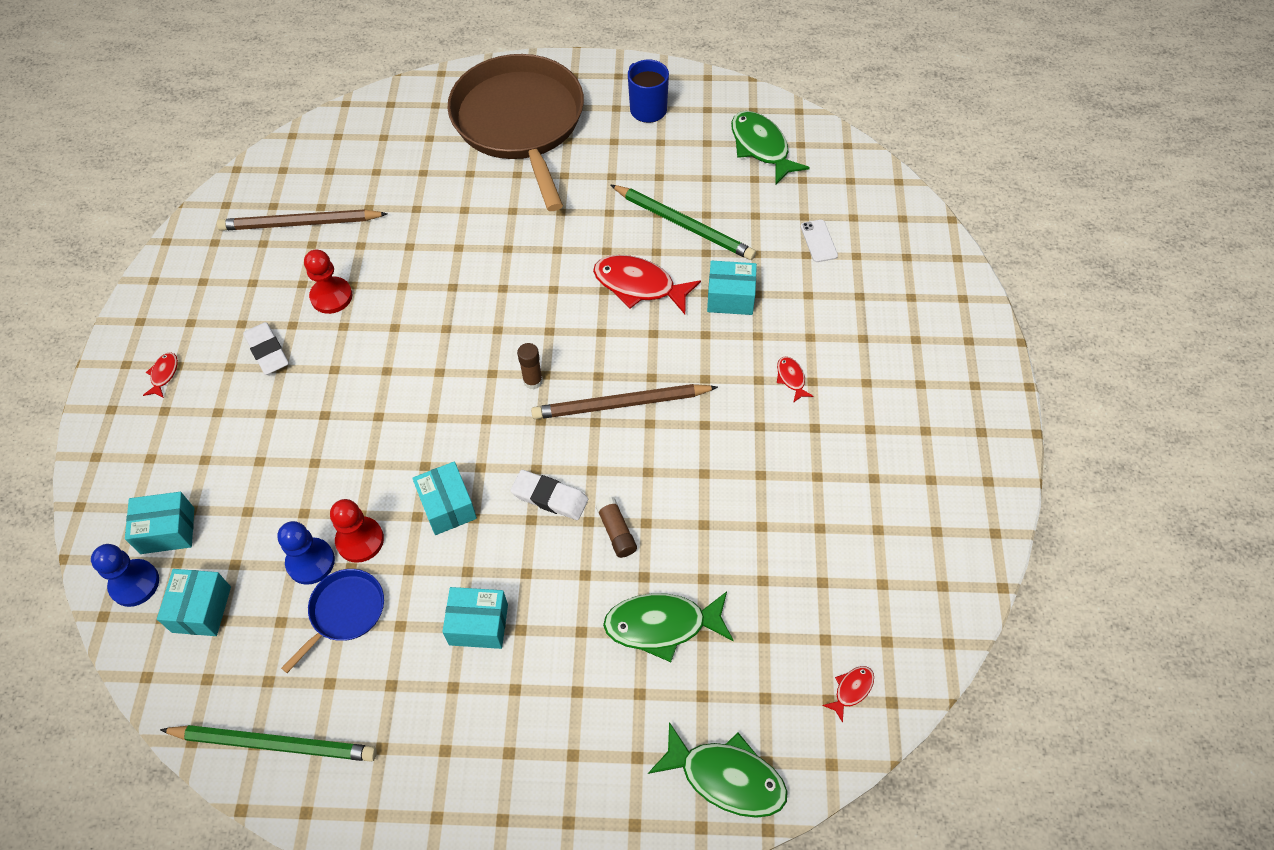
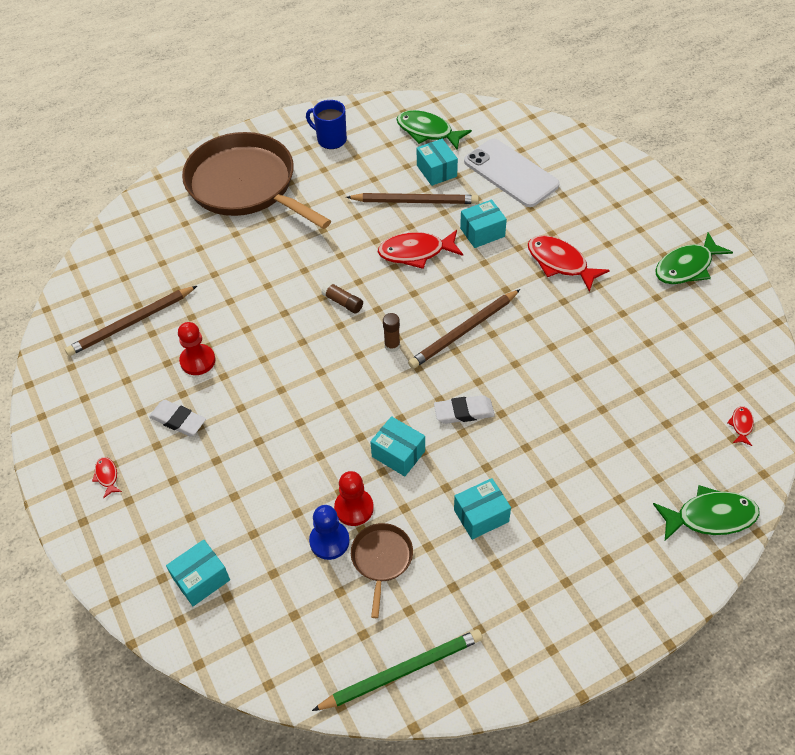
camera: 30 degrees left, 5 degrees down
(134, 584) = (206, 628): blue pawn -> none
(201, 609) = (273, 616): turquoise box -> turquoise box (436, 171)
(345, 612) = (381, 559): blue pan -> brown pan
(616, 532) = (525, 410): brown glue stick -> brown glue stick (343, 302)
(662, 625) = (599, 451): green fish -> green fish (686, 267)
(684, 224) = (415, 201): green pencil -> brown pencil
(791, 378) = (560, 263): red fish -> red fish, size x2.11
(819, 241) = (511, 173): white phone -> white phone, size x2.47

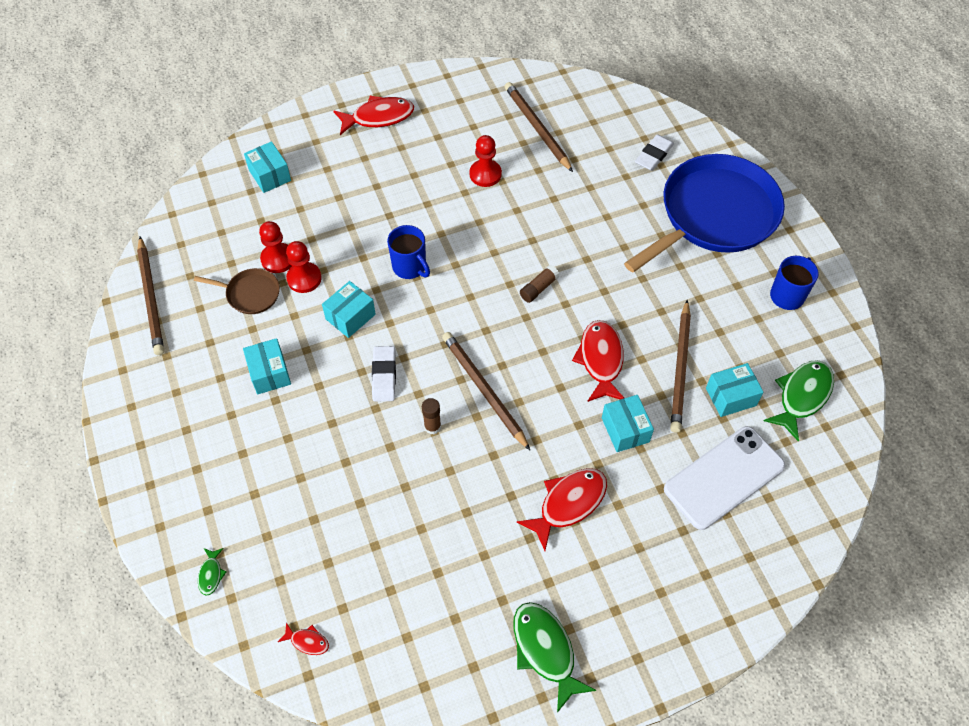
camera: 95 degrees right, 5 degrees up
(107, 476) = (378, 117): red fish -> red fish, size x2.11
(178, 420) = (423, 161): white eraser -> white eraser (653, 155)
(246, 185) = (714, 215): brown pan -> blue pan
(328, 410) = (410, 267): none -> blue mug
(329, 541) = (278, 259): blue pawn -> red pawn
(392, 345) = (476, 325): brown glue stick -> brown glue stick (432, 427)
(402, 671) = (151, 298): green pencil -> brown pencil
(710, 517) = (211, 574): green fish -> green fish, size x0.47

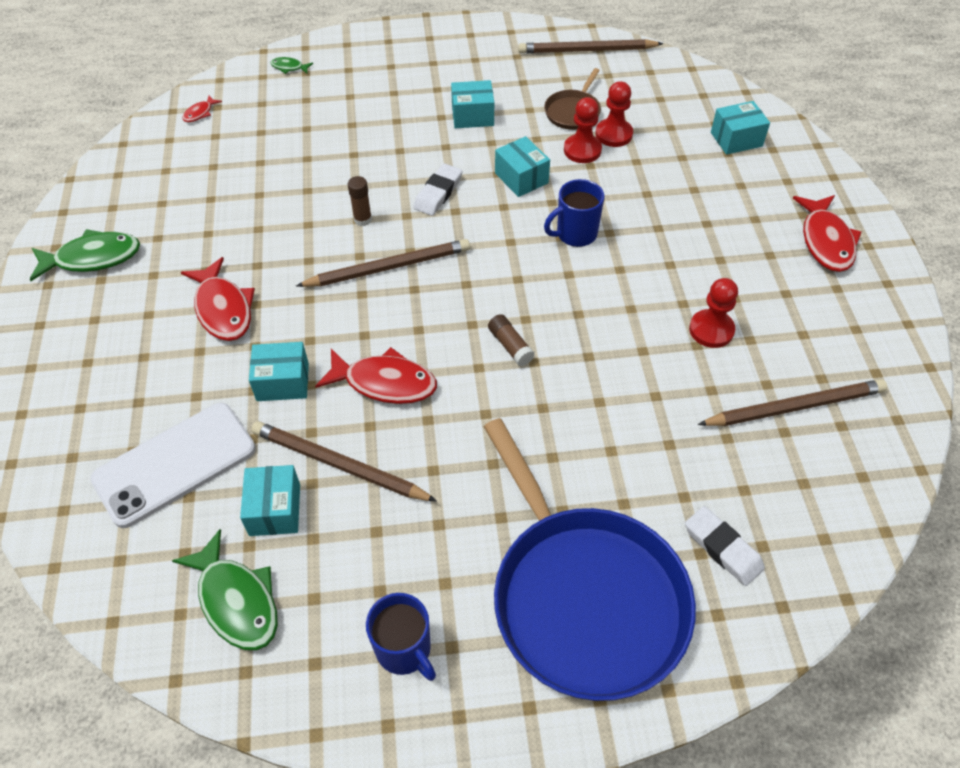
camera: 105 degrees right, 5 degrees down
(384, 376) = (438, 193): white eraser -> white eraser turned 75 degrees counterclockwise
(724, 478) = (175, 464): white phone -> white phone turned 75 degrees clockwise

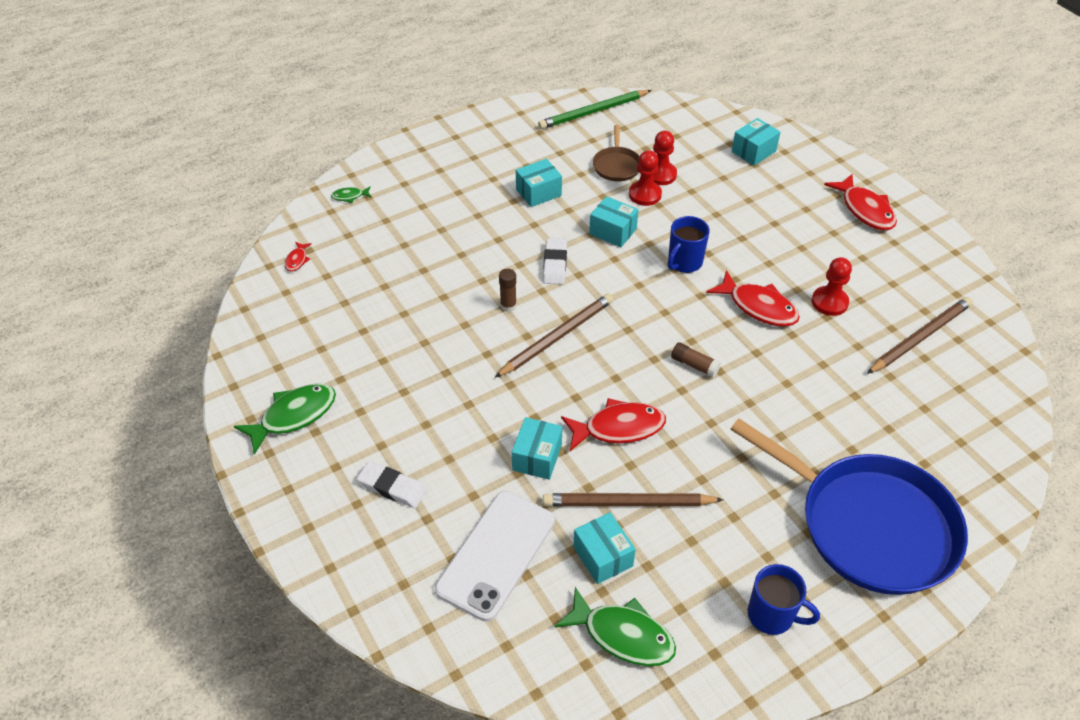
camera: 25 degrees left, 5 degrees down
(223, 309) = (444, 417): red fish -> red fish (758, 307)
(283, 382) = (537, 457): turquoise box -> turquoise box turned 45 degrees counterclockwise
(587, 50) = (593, 112): brown pencil -> green pencil
(722, 548) = (937, 454): white eraser -> white eraser (392, 487)

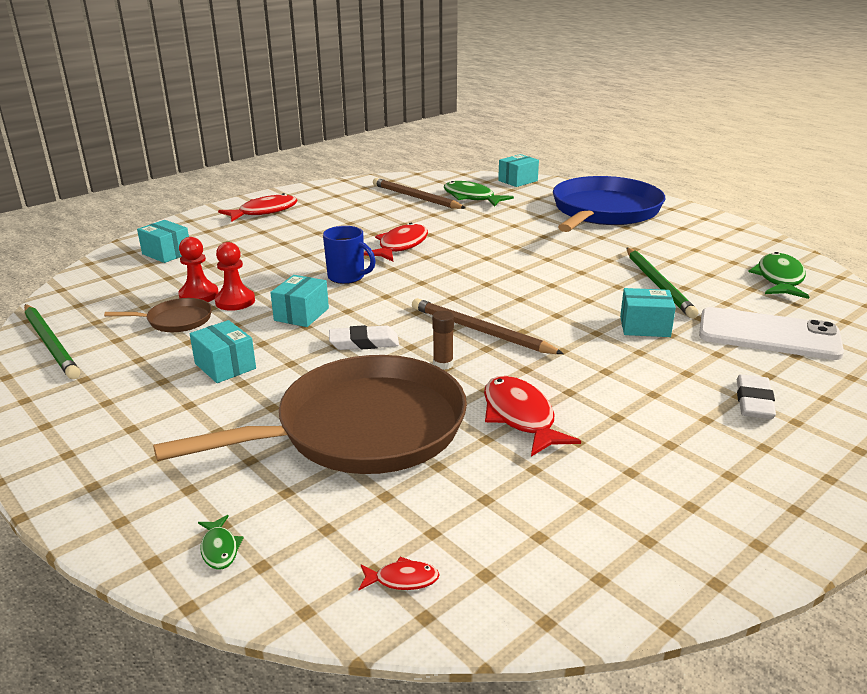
camera: 100 degrees left, 20 degrees down
(294, 416) = (720, 500): green fish -> green fish (471, 197)
(437, 255) = (362, 428): none -> brown pan
(603, 556) = (720, 290): turquoise box -> turquoise box (518, 181)
(619, 428) = (580, 293): red fish -> red fish (520, 417)
(628, 503) = (658, 284): brown pencil -> green pencil
(694, 365) = (485, 267): brown glue stick -> none
(772, 615) = (706, 235): blue mug -> none
(829, 302) = (386, 223): red pawn -> none

